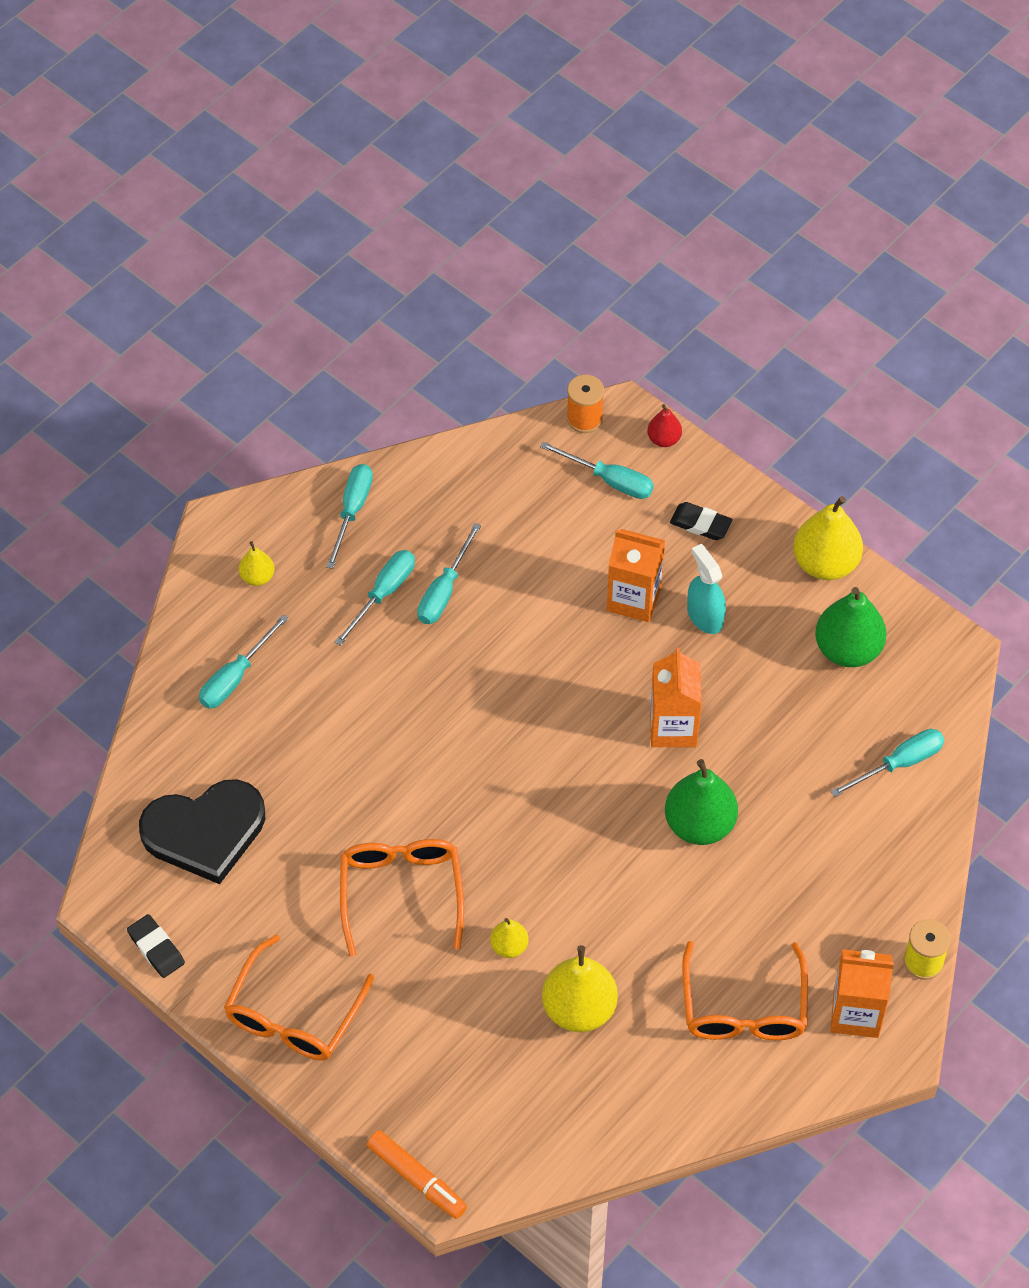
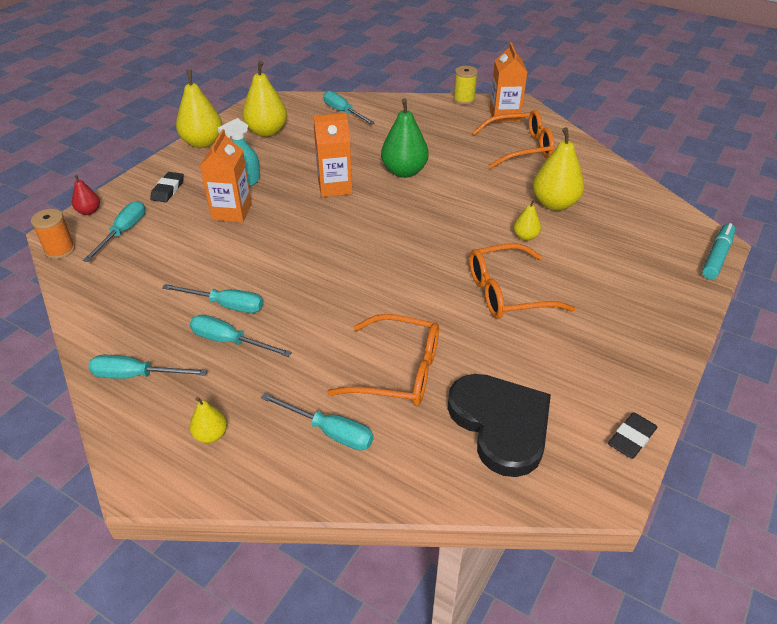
camera: 100 degrees left, 15 degrees down
(293, 1015) = (639, 336): orange glasses -> orange glasses (399, 371)
(417, 1178) = (717, 256): orange marker -> turquoise marker
(847, 649) = (267, 132): green pear -> yellow pear

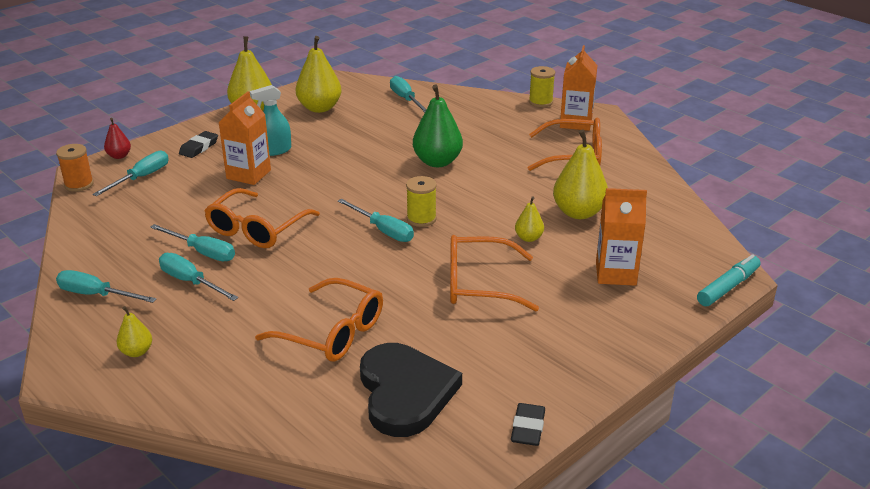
camera: 15 degrees right, 10 degrees down
(268, 270) = (256, 229): none -> orange glasses
(329, 431) = (242, 368): turquoise screwdriver -> turquoise screwdriver (383, 230)
(335, 187) = (359, 166): orange carton -> orange carton (615, 273)
(420, 233) = (421, 219): none -> yellow spool
(631, 438) = (528, 428): black eraser -> black eraser turned 45 degrees counterclockwise

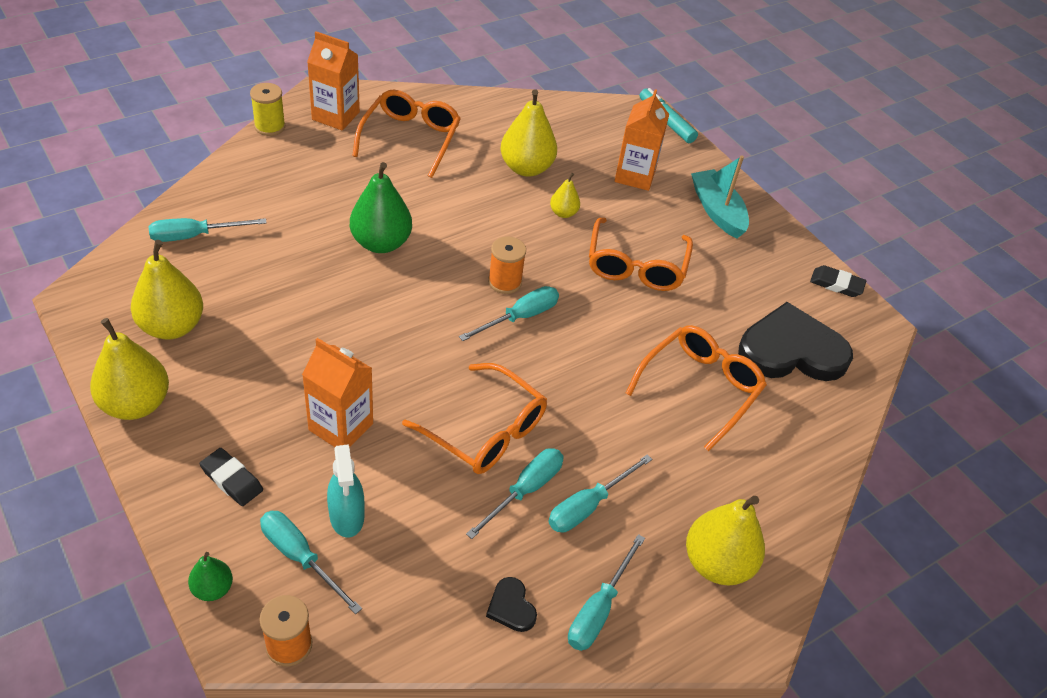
camera: 85 degrees left, 15 degrees up
(100, 257) = (511, 607): none -> black heart
(119, 156) = (213, 589): red pear -> green pear
(137, 352) = (717, 563): yellow pear -> yellow pear, size x1.94
(274, 150) = (282, 391): turquoise spray bottle -> turquoise spray bottle (347, 516)
(421, 219) = (505, 282): yellow spool -> orange spool
(597, 331) = (717, 211): none -> turquoise boat

